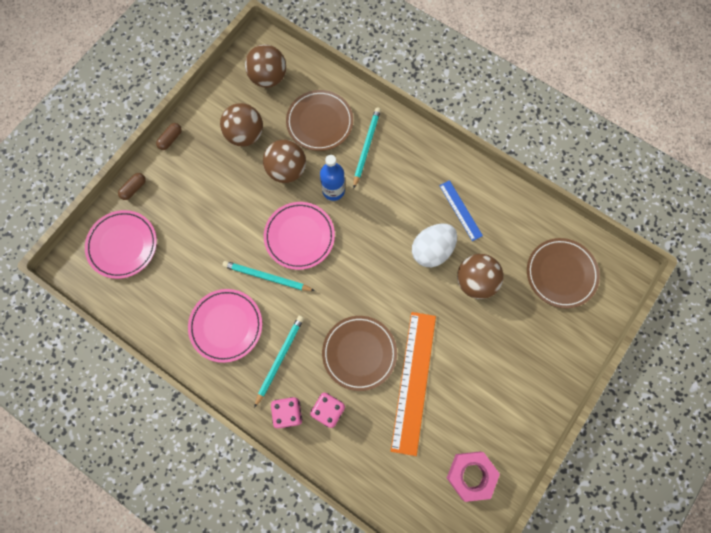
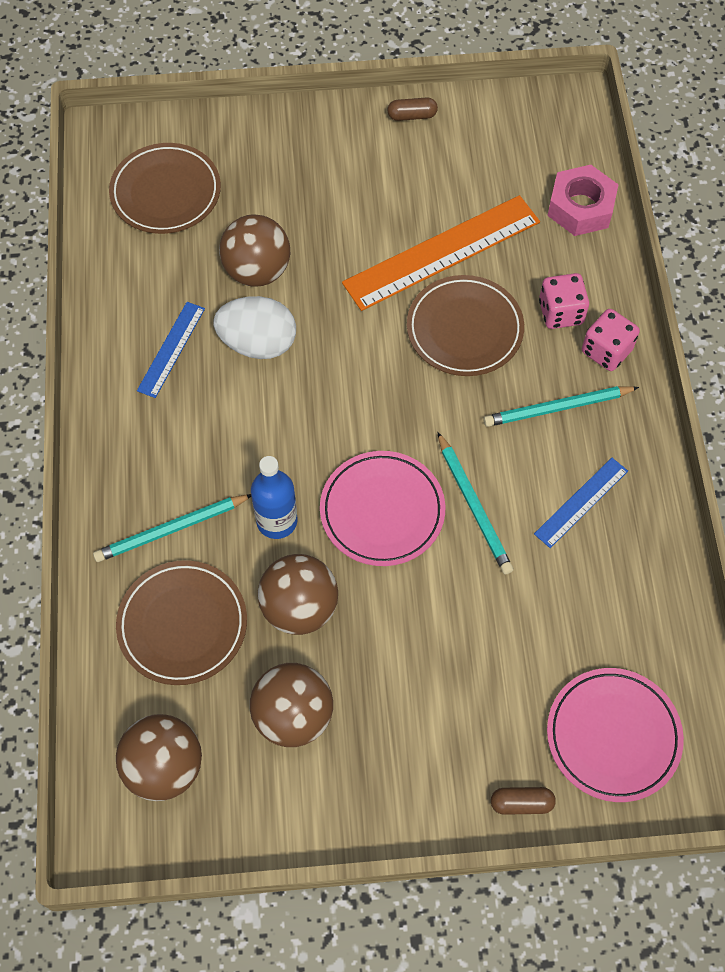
camera: 130 degrees left, 10 degrees down
(170, 139) = (397, 824): brown capsule -> brown capsule (412, 116)
(226, 326) = (581, 502): pink plate -> blue ruler
(471, 475) = (486, 137): pink nut -> pink nut (580, 207)

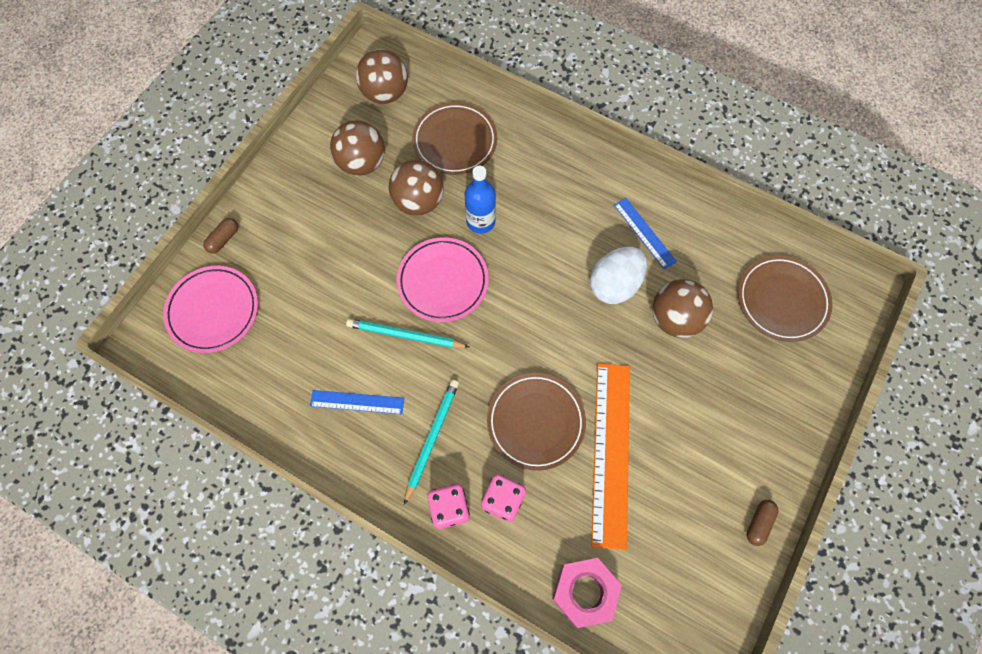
camera: 125 degrees right, 5 degrees up
(171, 530) = (516, 166): turquoise pencil -> none
(581, 502) = (357, 402): blue ruler -> blue ruler turned 75 degrees counterclockwise

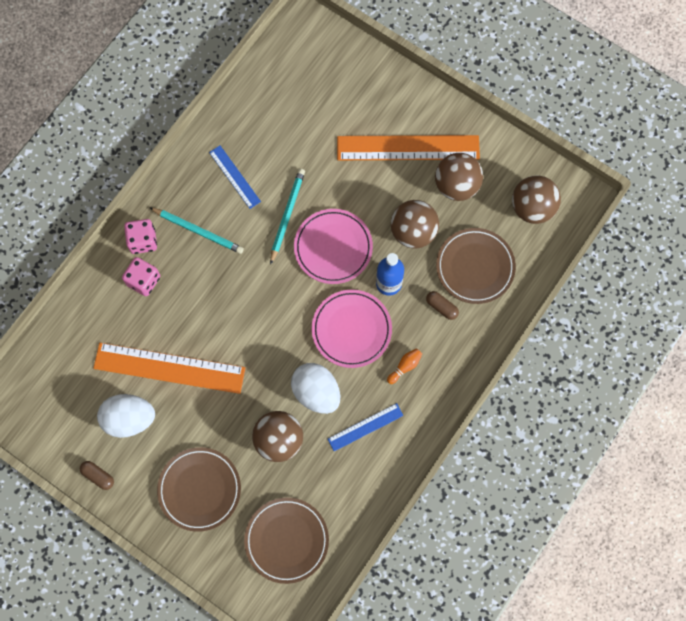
camera: 95 degrees right, 5 degrees up
(213, 311) = (324, 69): pink plate -> pink plate (351, 329)
(223, 239) = (388, 74): brown capsule -> brown capsule (441, 307)
(317, 213) = (408, 147): none -> orange ruler
(357, 402) = (235, 177): blue ruler -> blue ruler turned 45 degrees counterclockwise
(536, 422) = (201, 312): brown plate -> brown plate (199, 489)
(572, 200) = (405, 367): none -> orange bowling pin
(584, 592) = (68, 333): pink nut -> none
(682, 494) = (129, 419): none -> white egg

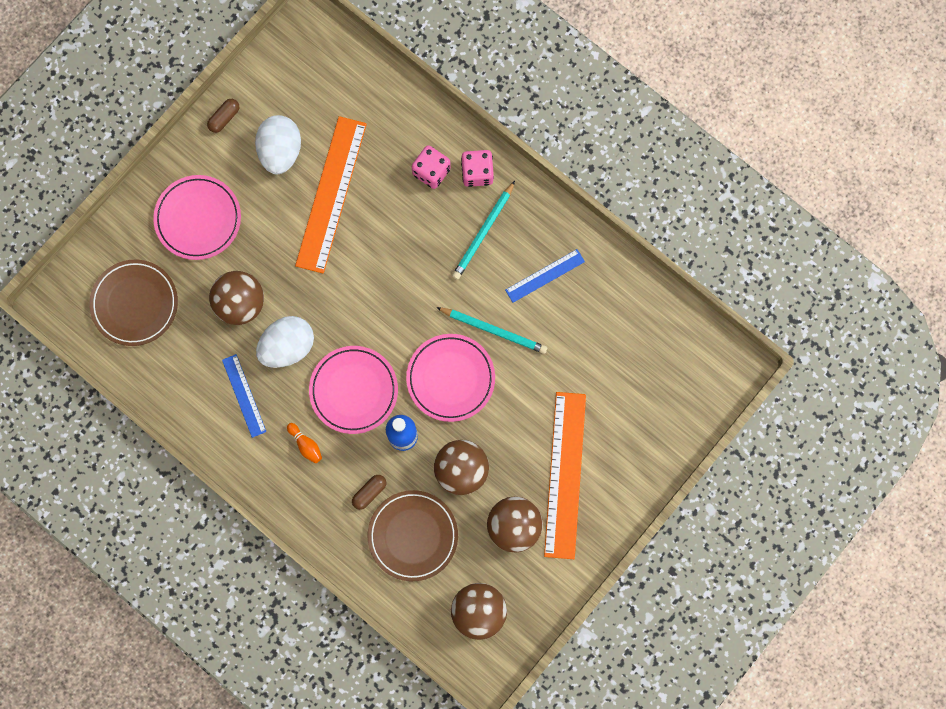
camera: 95 degrees right, 5 degrees up
(199, 489) = (198, 219): brown plate -> pink plate

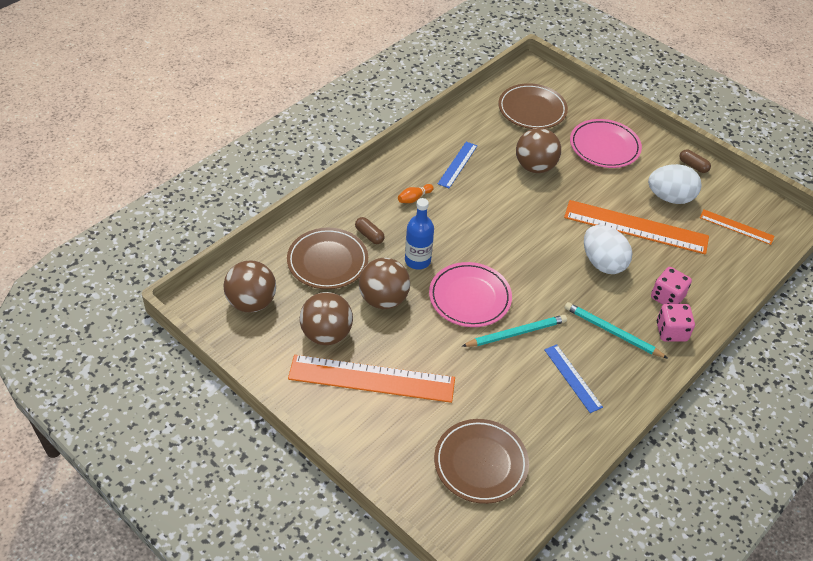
camera: 90 degrees right, 30 degrees down
(244, 395) = (457, 164): blue ruler -> blue ruler turned 45 degrees counterclockwise
(287, 346) = (498, 192): white egg -> white egg (602, 263)
(321, 83) = (736, 227): none -> orange ruler
(353, 390) = (460, 231): pink plate -> none
(494, 330) = (516, 333): turquoise pencil -> turquoise pencil turned 135 degrees counterclockwise
(650, 366) = (480, 463): none -> brown plate

